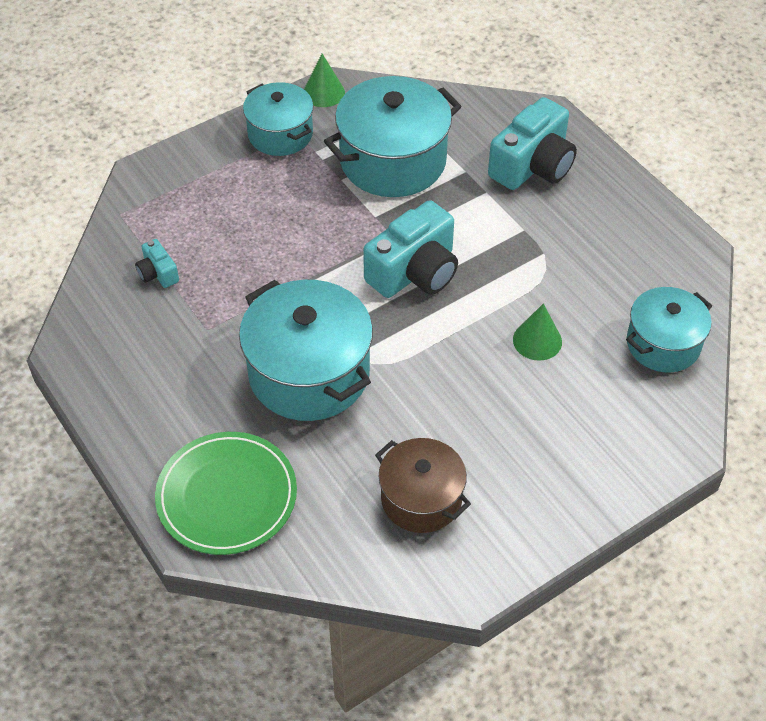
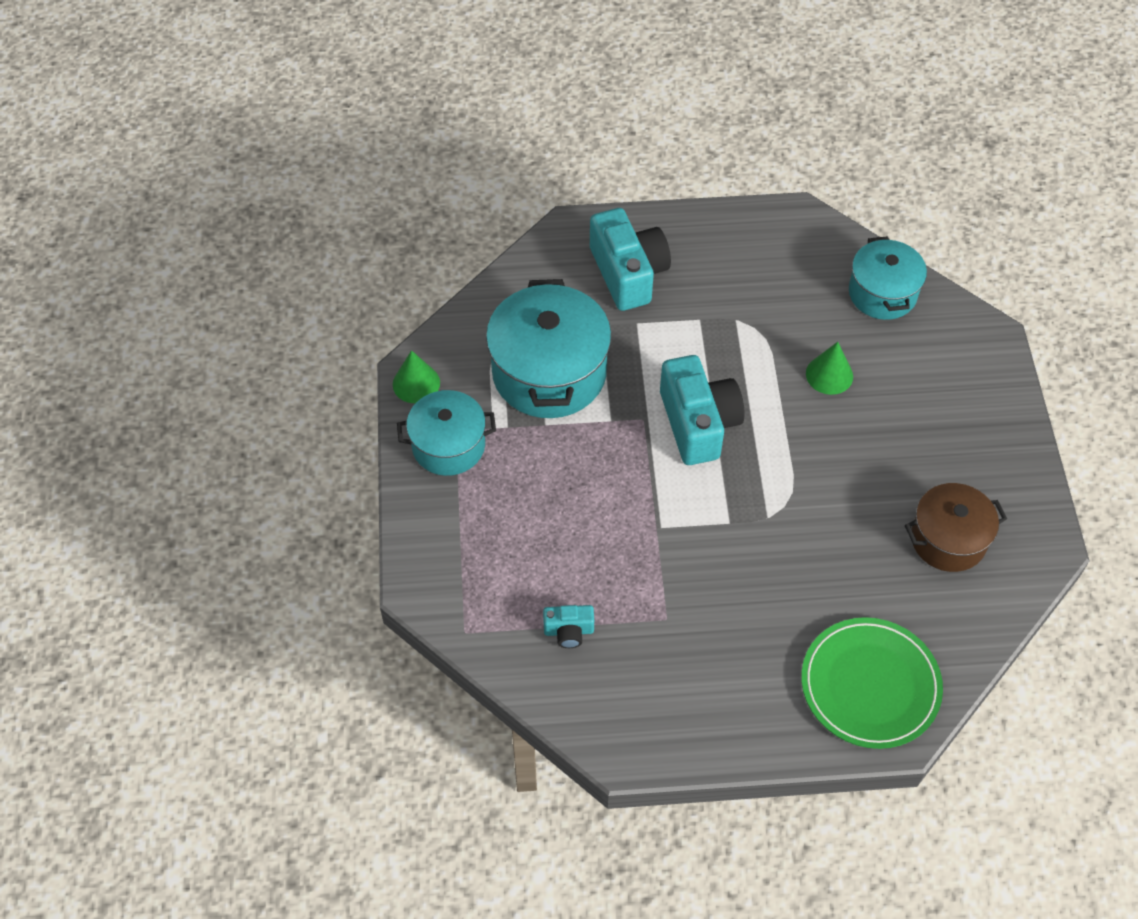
camera: 60 degrees left, 5 degrees up
(309, 373) = (768, 559): turquoise pot -> none

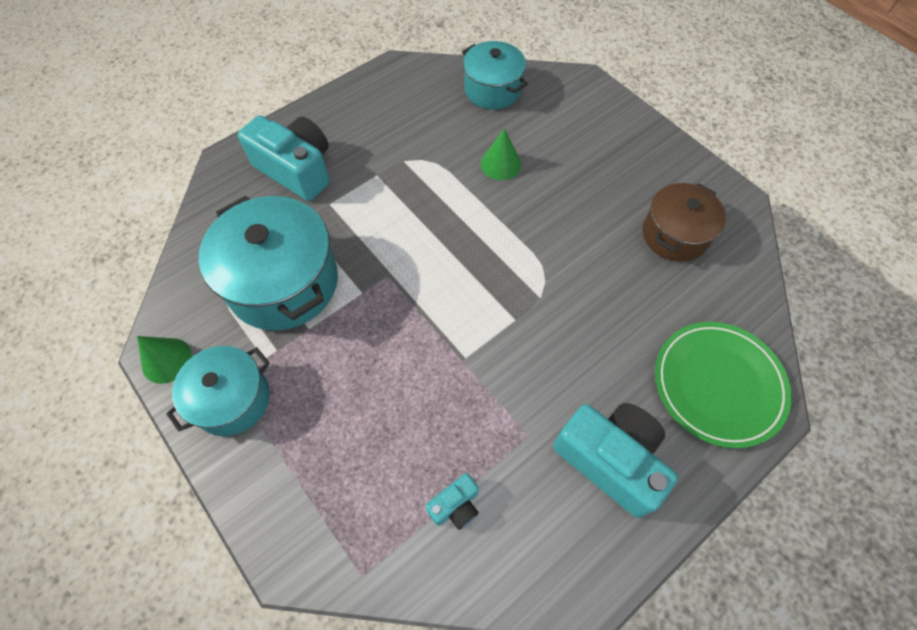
camera: 35 degrees left, 5 degrees up
(698, 423) = (433, 254): turquoise camera -> turquoise camera (610, 459)

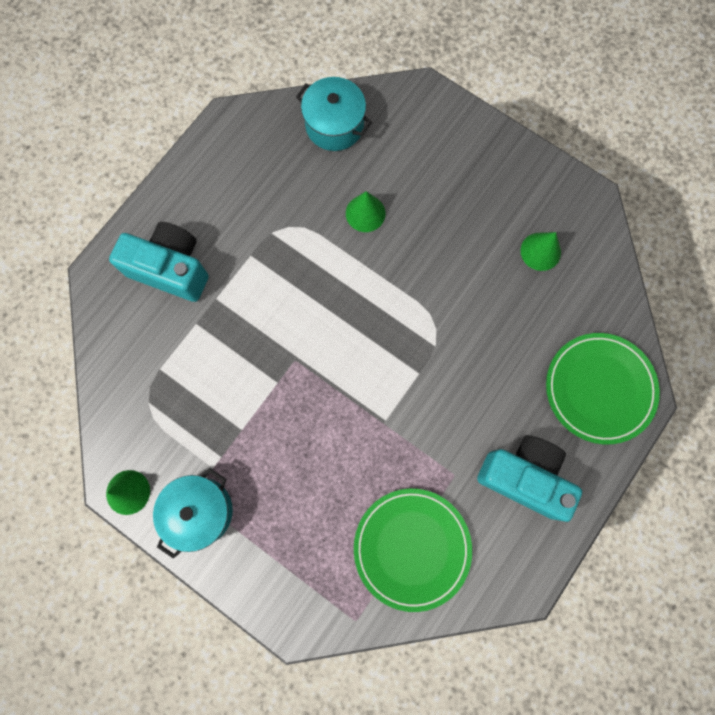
camera: 15 degrees left, 15 degrees up
(283, 282) = (203, 391): turquoise pot -> none
(455, 506) = (412, 548): turquoise camera -> green plate
(674, 235) = (540, 251): brown pot -> green cone

